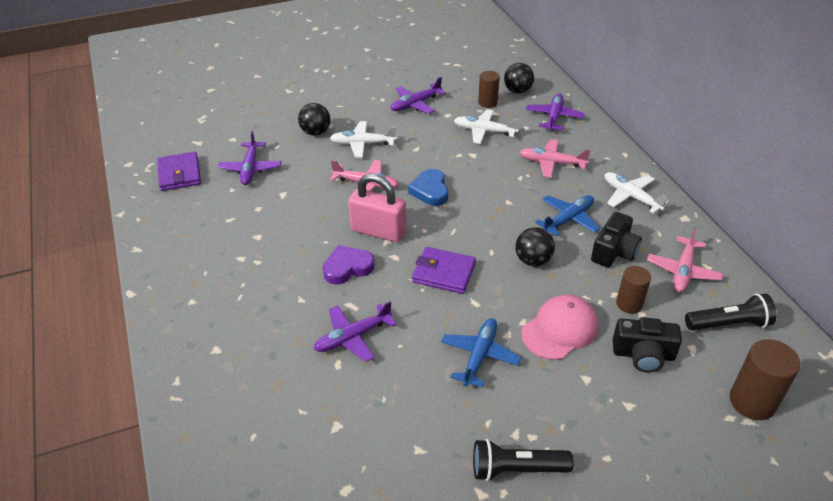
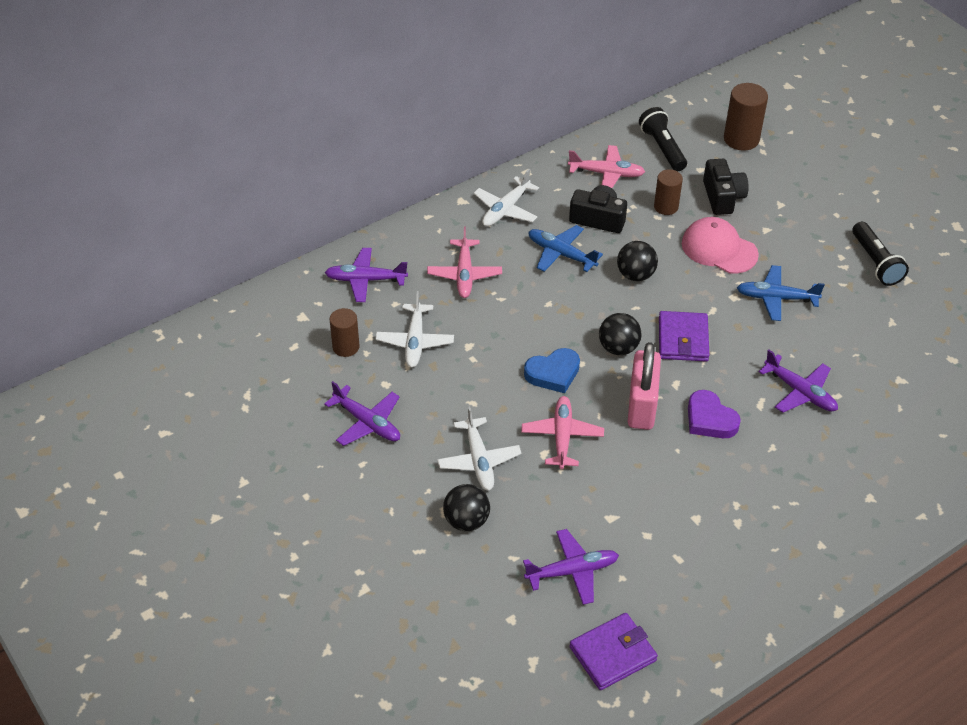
camera: 105 degrees left, 5 degrees up
(517, 91) = (309, 320): black ball -> black ball (618, 348)

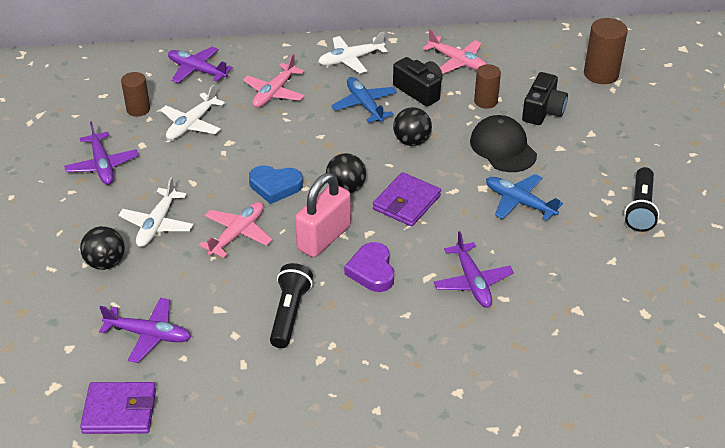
camera: 30 degrees right, 5 degrees down
(662, 148) = (524, 59): black flashlight -> black flashlight (289, 313)
(719, 249) = (503, 148): pink cap -> black cap

